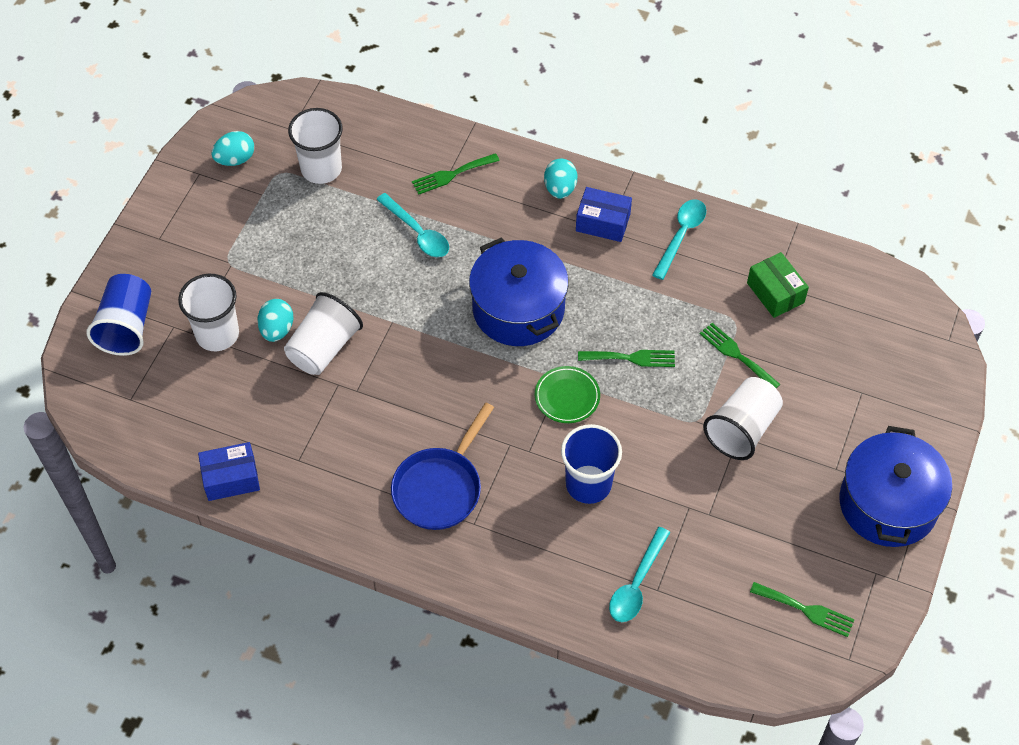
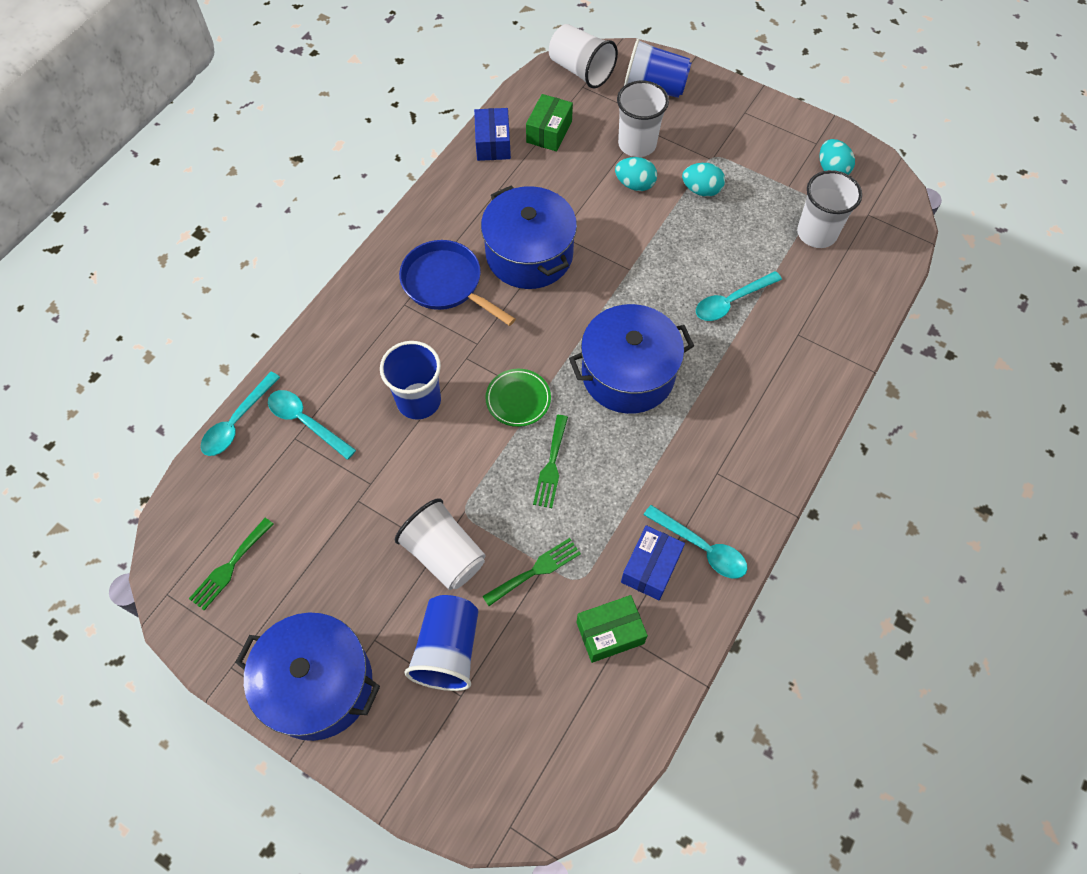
camera: 100 degrees right, 5 degrees up
(207, 423) = (549, 132): none -> green box
(324, 348) = (609, 216): white cup -> white cup (581, 70)
(388, 415) = (529, 254): none -> blue pot
(452, 174) = (803, 340): green fork -> none
(560, 189) = (777, 437): turquoise egg -> turquoise egg (701, 190)
(603, 222) = (728, 471): blue box -> blue box (651, 568)
(652, 651) = (237, 422): none -> turquoise spoon
(826, 409) = (448, 650): none -> blue cup

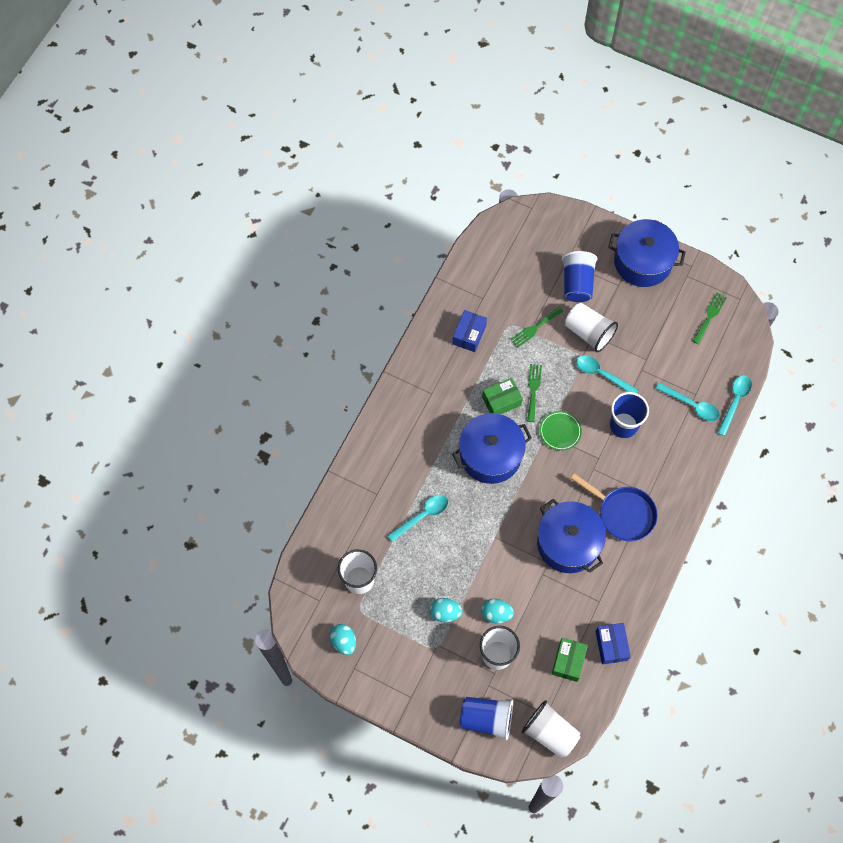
camera: 175 degrees right, 5 degrees up
(610, 633) = (489, 299): green box -> green box (501, 401)
(701, 548) = (440, 348): turquoise spoon -> turquoise spoon (601, 374)

